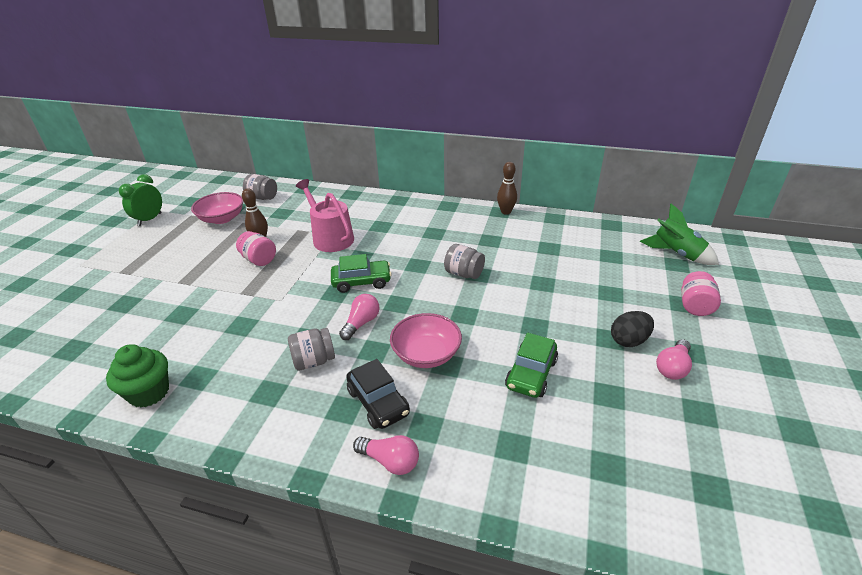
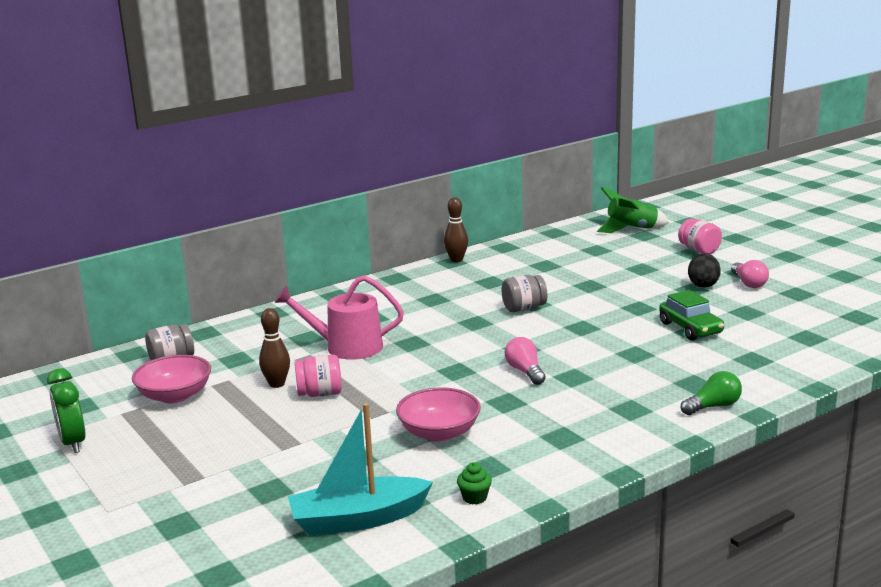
camera: 50 degrees left, 15 degrees down
(99, 355) = (358, 519): none -> turquoise boat
(149, 392) = (474, 497): green cupcake -> green cupcake, size x0.51
(314, 361) = (548, 406): grey jar -> none
(361, 282) = (458, 354): green car -> none
(378, 402) = (642, 393): black car -> none
(390, 461) = (713, 406): pink light bulb -> green light bulb
(426, 354) = (610, 357): pink bowl -> pink bowl (439, 433)

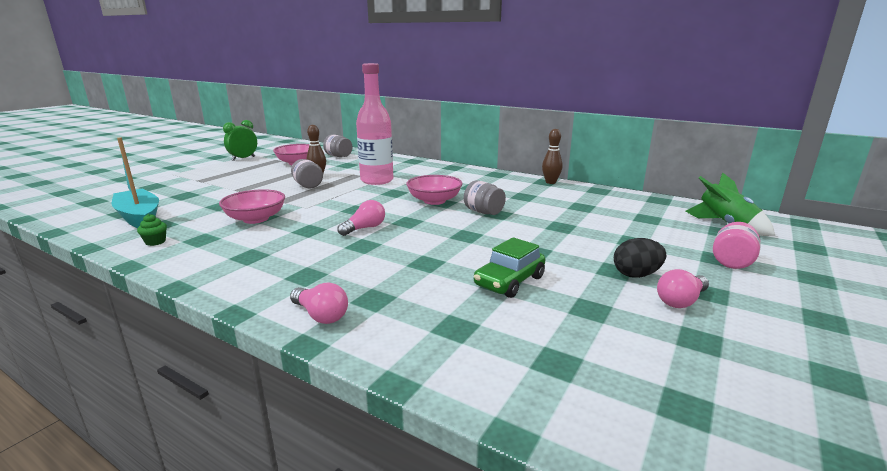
camera: 65 degrees right, 0 degrees up
(320, 394) = (307, 185): pink jar -> grey jar
(347, 347) = (377, 180): pink watering can -> pink bottle
(465, 325) = (434, 201): none -> pink bowl
(713, 406) = (321, 315): green light bulb -> pink light bulb

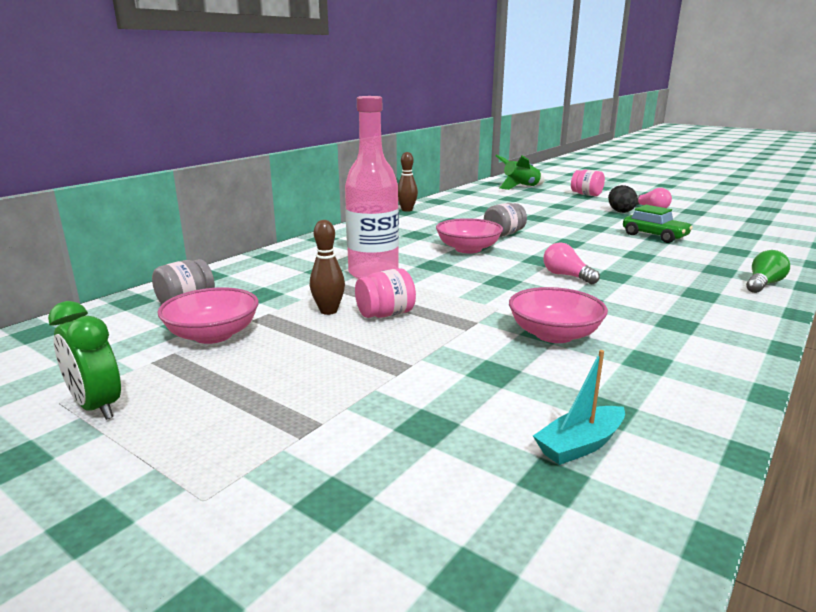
camera: 85 degrees left, 0 degrees up
(139, 217) = (580, 445): turquoise boat -> turquoise boat, size x0.58
(155, 242) = (679, 395): green cupcake -> none
(307, 185) = (386, 314): grey jar -> pink jar
(321, 315) = (763, 284): pink light bulb -> green light bulb

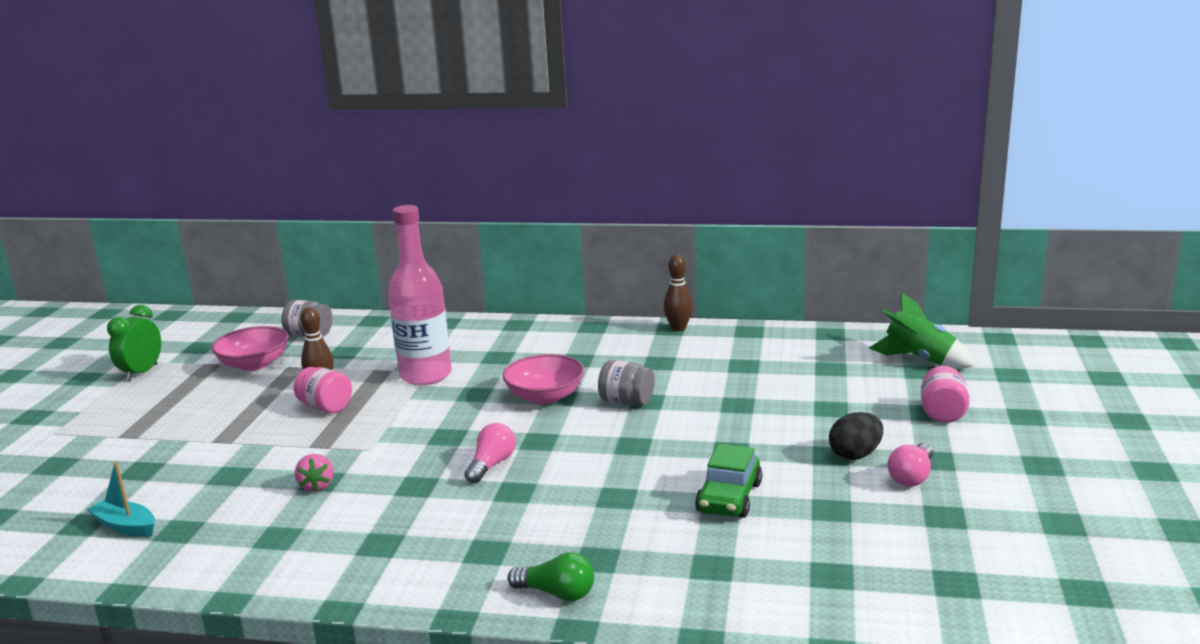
camera: 65 degrees right, 0 degrees up
(554, 334) = (317, 486): pink bowl -> pink strawberry

